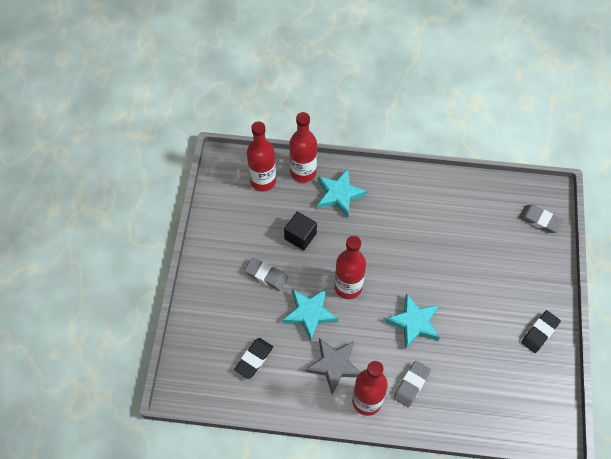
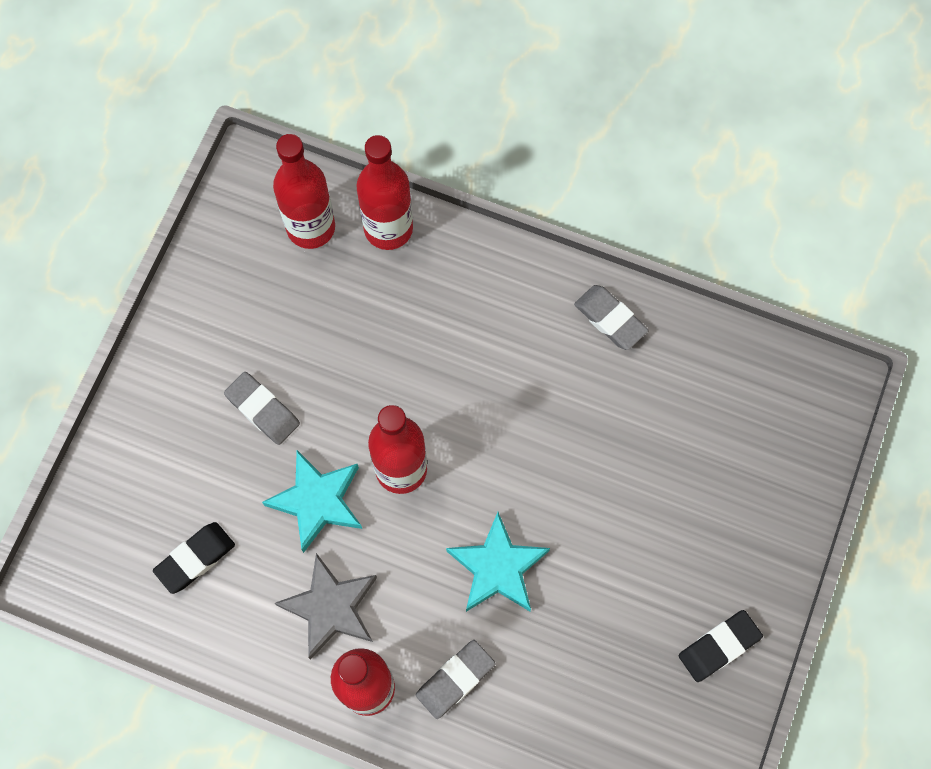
camera: 15 degrees right, 10 degrees up
(300, 236) = (345, 351): black cube -> none
(339, 195) = (440, 288): turquoise star -> none
(540, 220) = (795, 432): grey eraser -> grey eraser (610, 319)

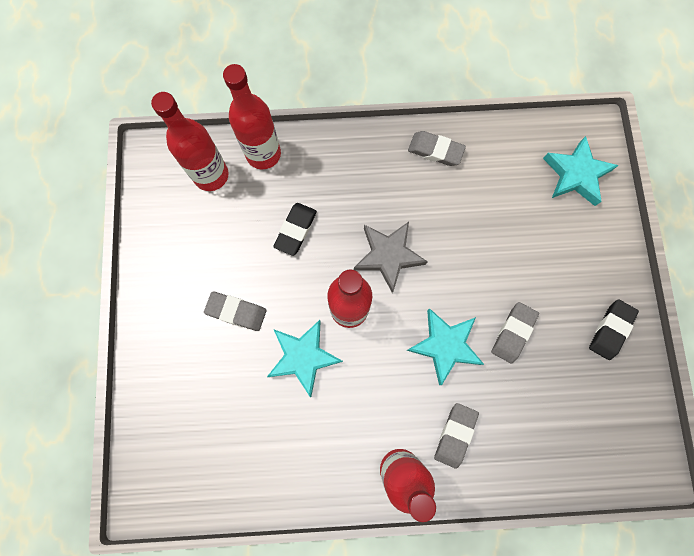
camera: 25 degrees left, 5 degrees up
(195, 558) = (238, 436): black eraser -> black eraser (295, 230)
(331, 607) = (348, 425): grey star -> grey star (388, 256)
(591, 592) = (513, 333): none -> grey eraser
(780, 431) = (576, 174): none -> turquoise star

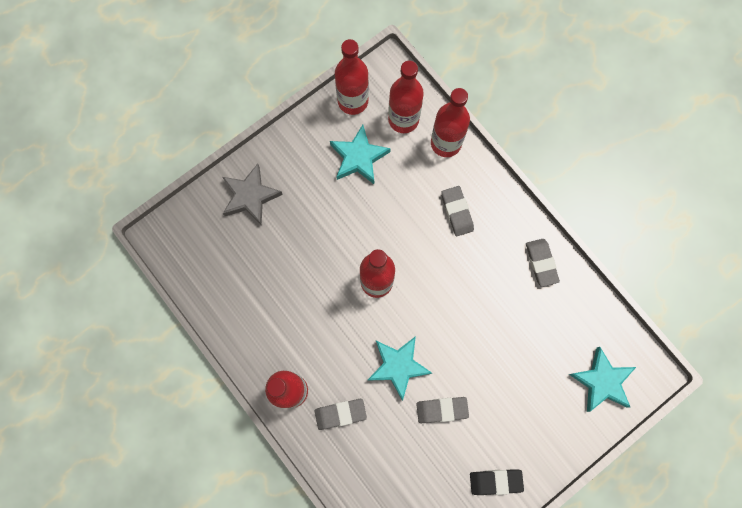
camera: 55 degrees right, 0 degrees up
(156, 208) = (353, 101): none -> red bottle
(236, 312) = (320, 207): grey eraser -> grey eraser (457, 212)
(295, 230) = (406, 205): black eraser -> none
(303, 357) = (322, 274): turquoise star -> turquoise star (359, 157)
(388, 256) = (435, 283): grey star -> grey star (250, 196)

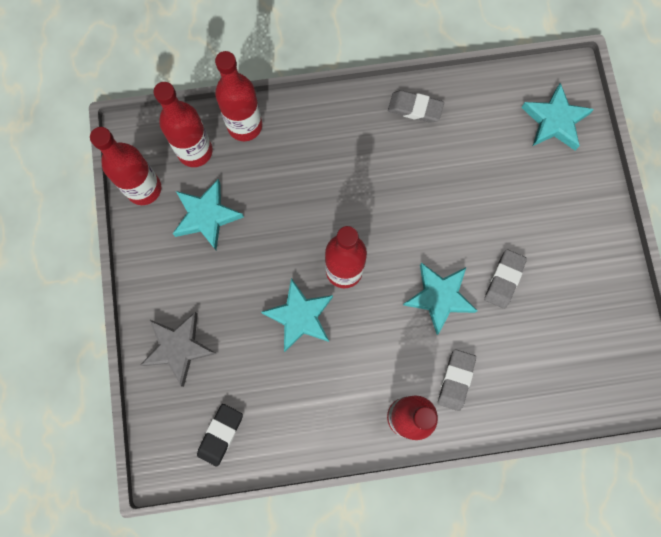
camera: 60 degrees left, 0 degrees up
(322, 269) = (300, 317): none -> turquoise star
(457, 212) = (320, 155): grey eraser -> none
(495, 481) = (597, 269): black eraser -> black eraser (220, 434)

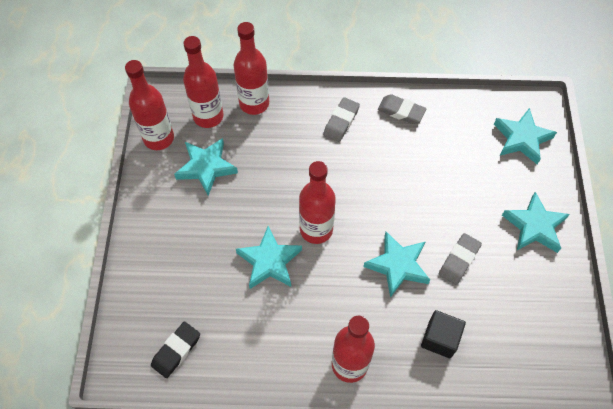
camera: 10 degrees right, 15 degrees down
(179, 347) = (157, 269): grey star -> none
(455, 380) = (401, 340): grey eraser -> grey eraser (341, 122)
(495, 371) = (440, 339): none -> black cube
(579, 226) = (534, 226): none -> turquoise star

